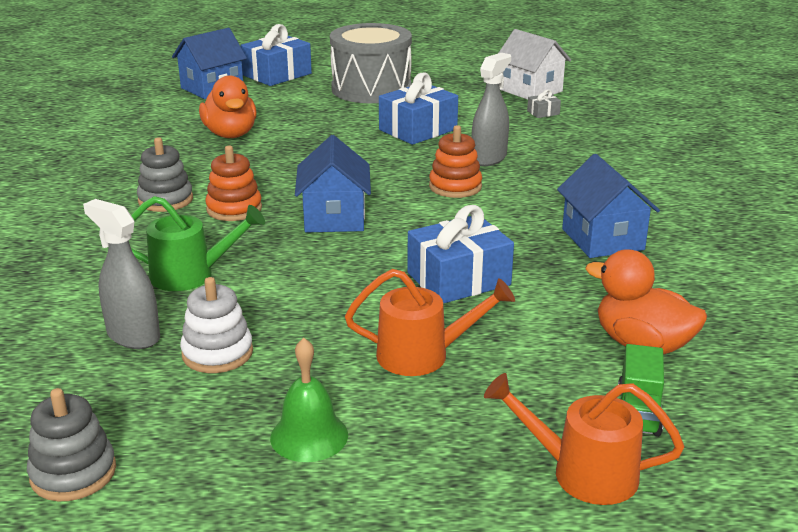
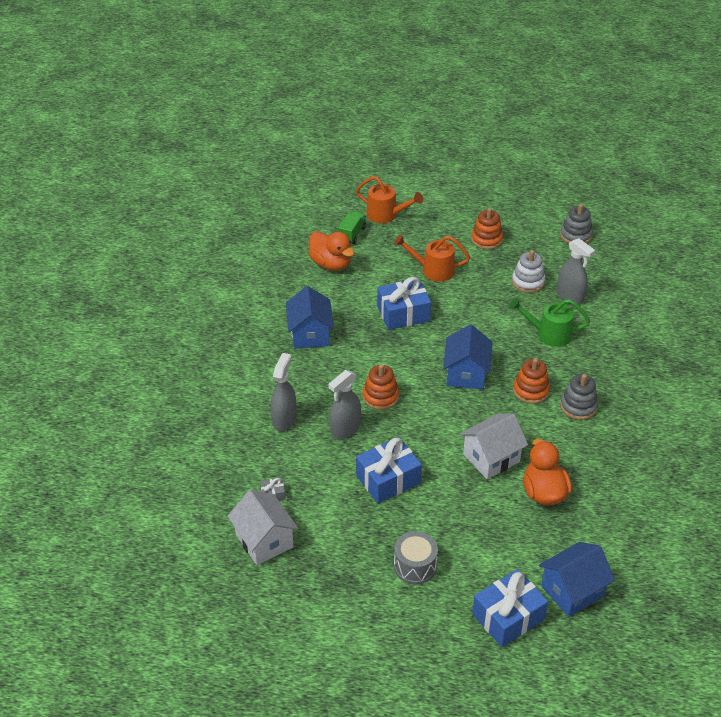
camera: 170 degrees left, 15 degrees up
(294, 151) = (491, 458): none -> white house
(309, 436) = (486, 239): green bell -> orange stacking toy
(371, 89) = (415, 566): grey drum -> grey drum, size x0.55
(573, 159) = (284, 419): none -> grey spray bottle

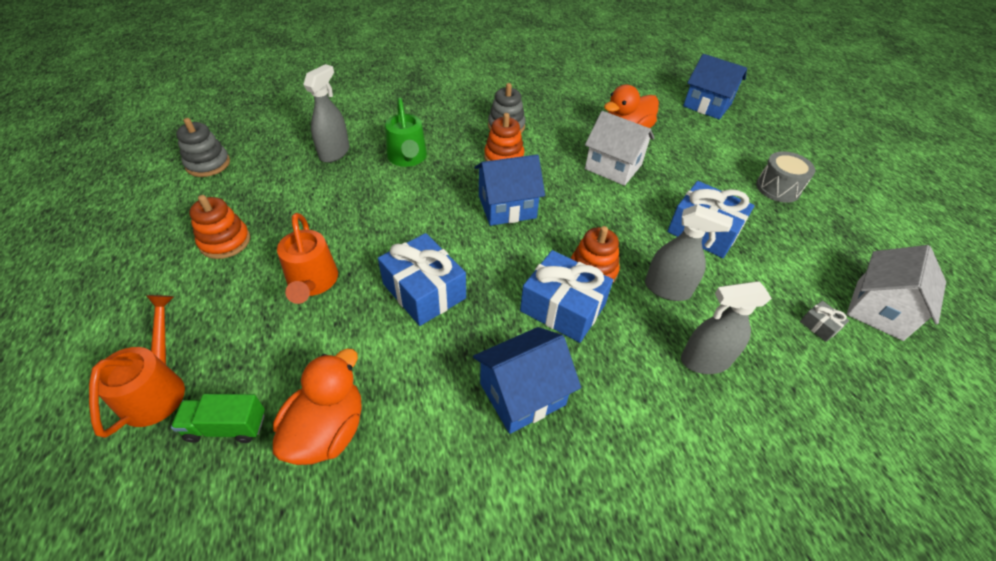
camera: 115 degrees left, 5 degrees up
(508, 617) = (763, 130): blue gift -> blue gift (562, 308)
(528, 282) = (316, 188): white stacking toy -> none

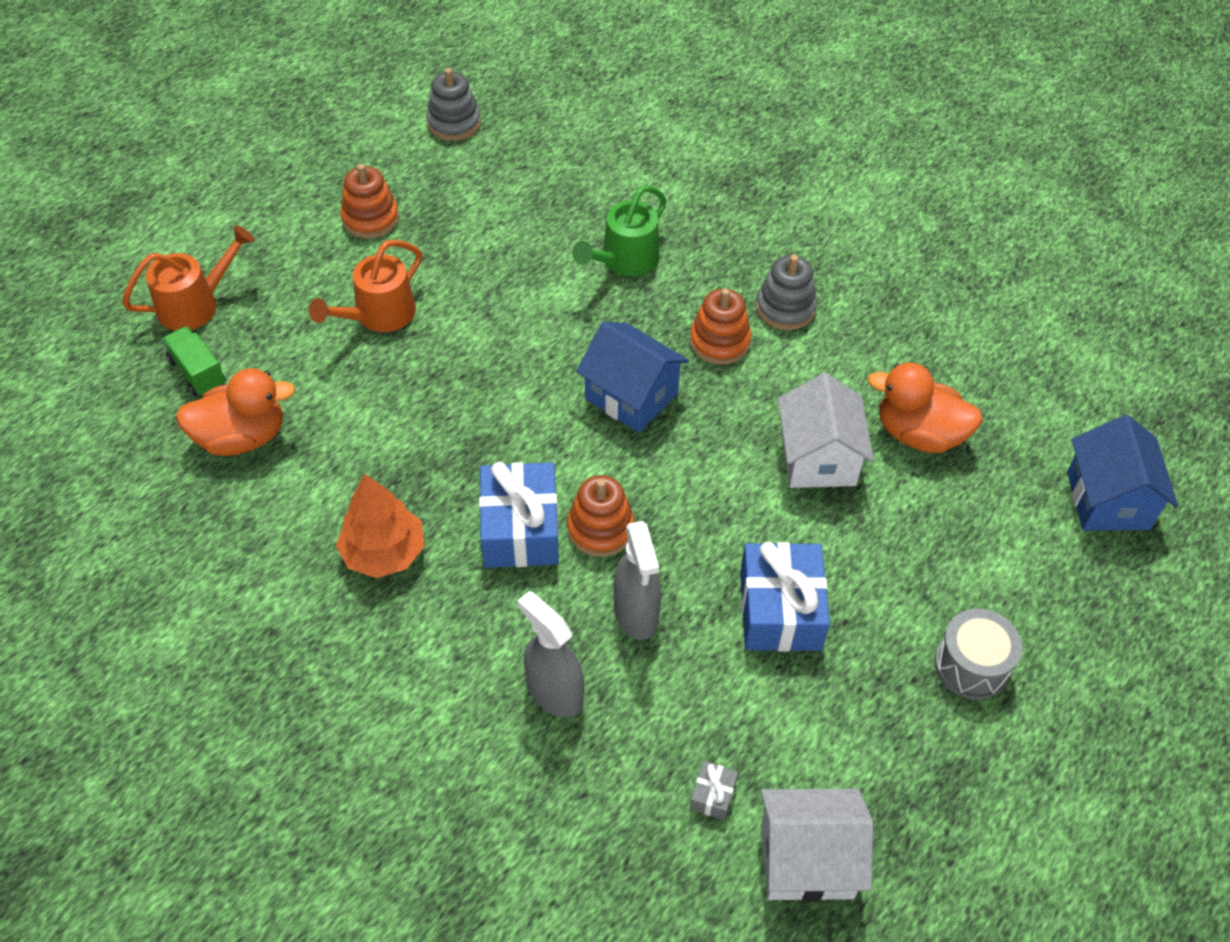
camera: 55 degrees right, 5 degrees up
(334, 153) = (569, 197): grey spray bottle -> none
(424, 291) = (442, 403): blue gift -> none
(522, 394) = (384, 553): blue house -> orange tree

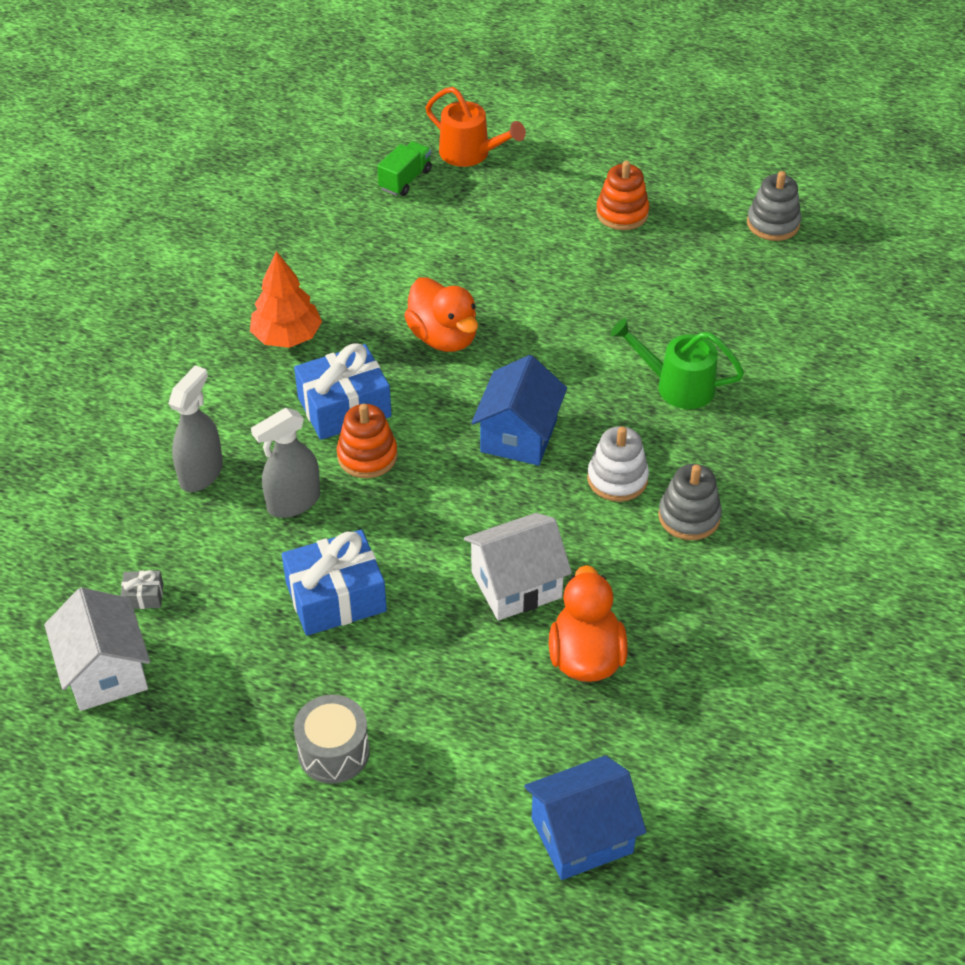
camera: 70 degrees right, 5 degrees down
(242, 437) = (357, 225): orange duck -> orange duck (443, 337)
(378, 316) = (517, 254): orange watering can -> none
(719, 341) = (617, 479): orange stacking toy -> white stacking toy

